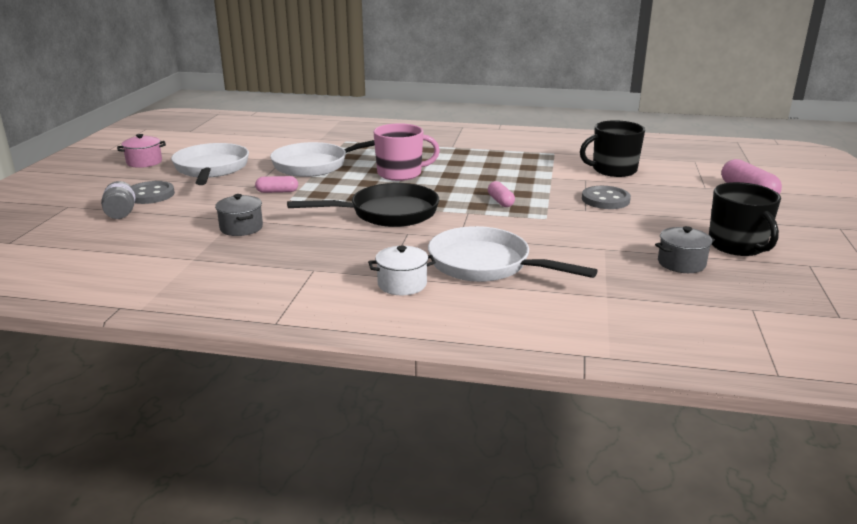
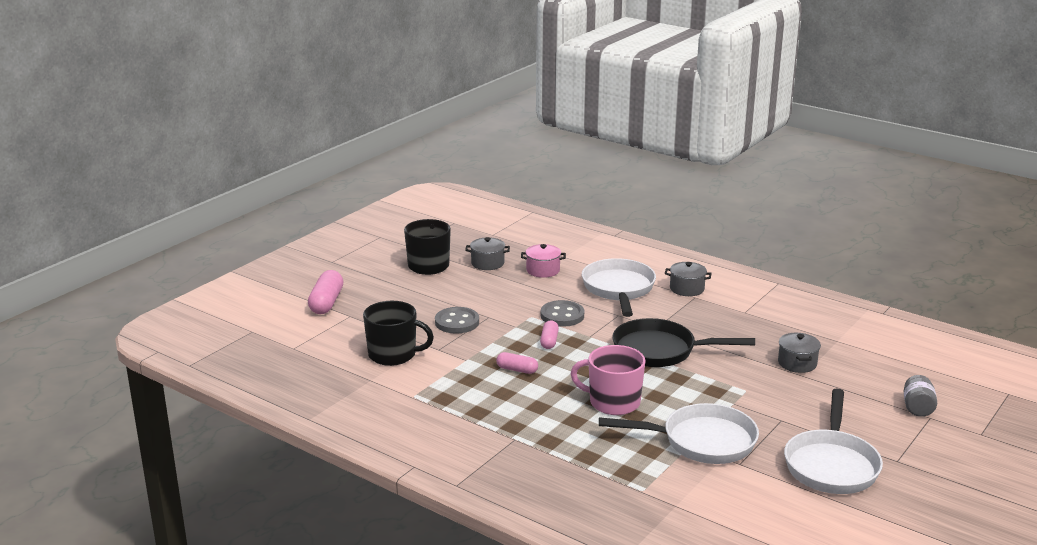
camera: 155 degrees left, 0 degrees up
(144, 162) = (923, 504): pink pot -> pink pot (543, 270)
(150, 195) = (896, 432): grey button -> grey button (562, 315)
(277, 191) = (757, 404): pink capsule -> pink capsule (517, 370)
(402, 284) = (687, 289): white pot -> grey pot
(486, 265) = (619, 289): white pan -> white pan turned 150 degrees counterclockwise

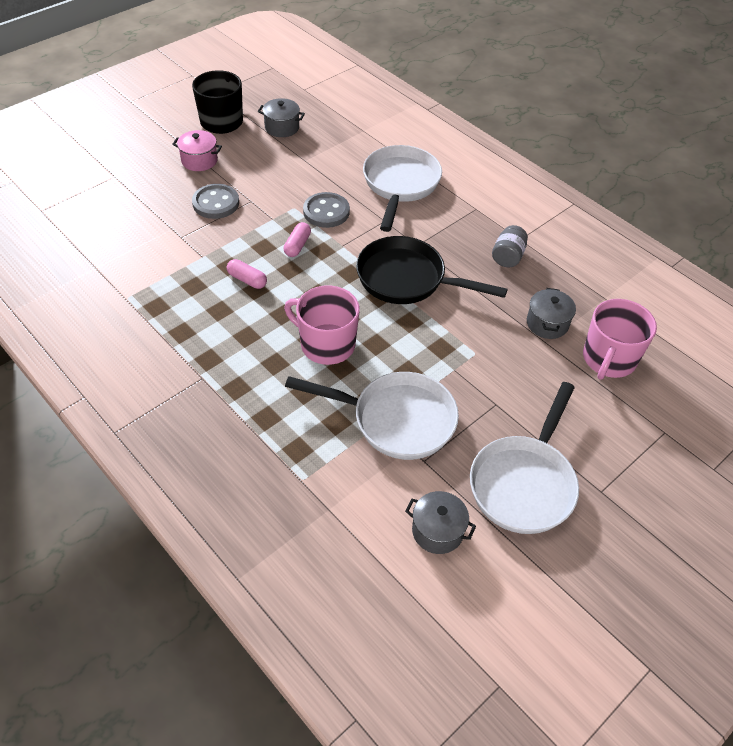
camera: 10 degrees right, 25 degrees up
(326, 302) = (100, 155): pink capsule -> none
(393, 355) = (133, 237): black mug -> none
(543, 270) = (333, 146): pink pot -> pink pot (199, 160)
(687, 289) = (472, 196): grey pot -> grey pot (437, 531)
(860, 379) = (608, 359): none -> pink mug
(917, 408) = (656, 415): grey jar -> grey jar (507, 257)

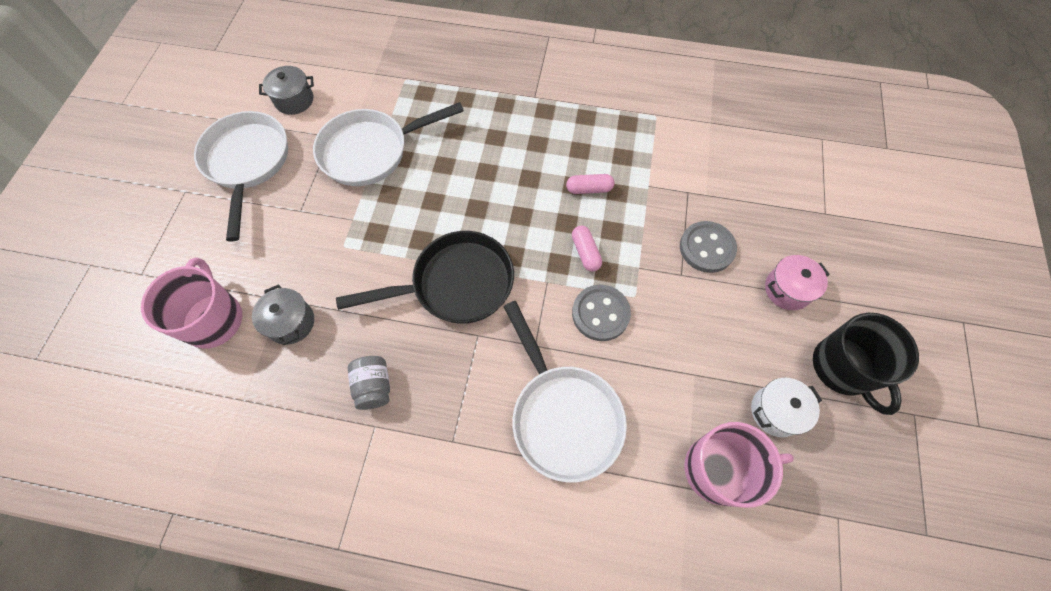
camera: 145 degrees right, 15 degrees up
(282, 127) = (775, 411): grey pot -> white pot
(326, 344) = (471, 175): pink mug -> pink mug (718, 469)

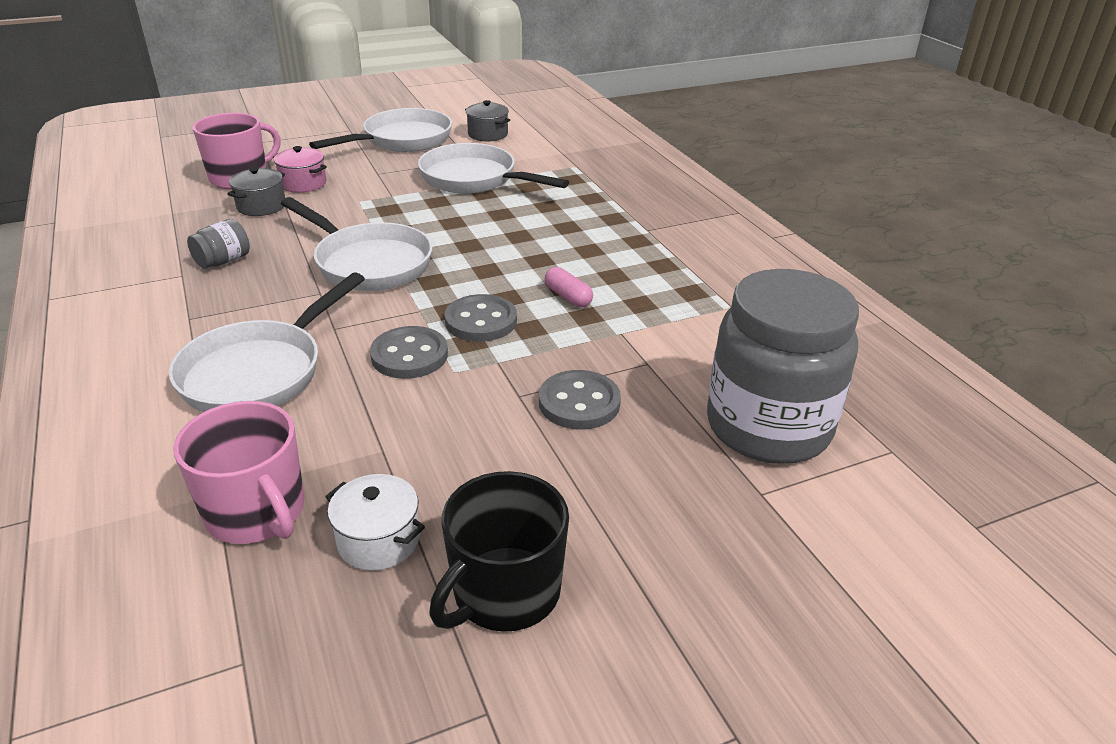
camera: 55 degrees right, 30 degrees down
(455, 284) = (368, 263): black pan -> white pan
(585, 252) = (481, 321): pink capsule -> grey button
(777, 175) = (768, 427): none -> grey jar
(787, 289) = (586, 493): pink pot -> pink pot (303, 184)

